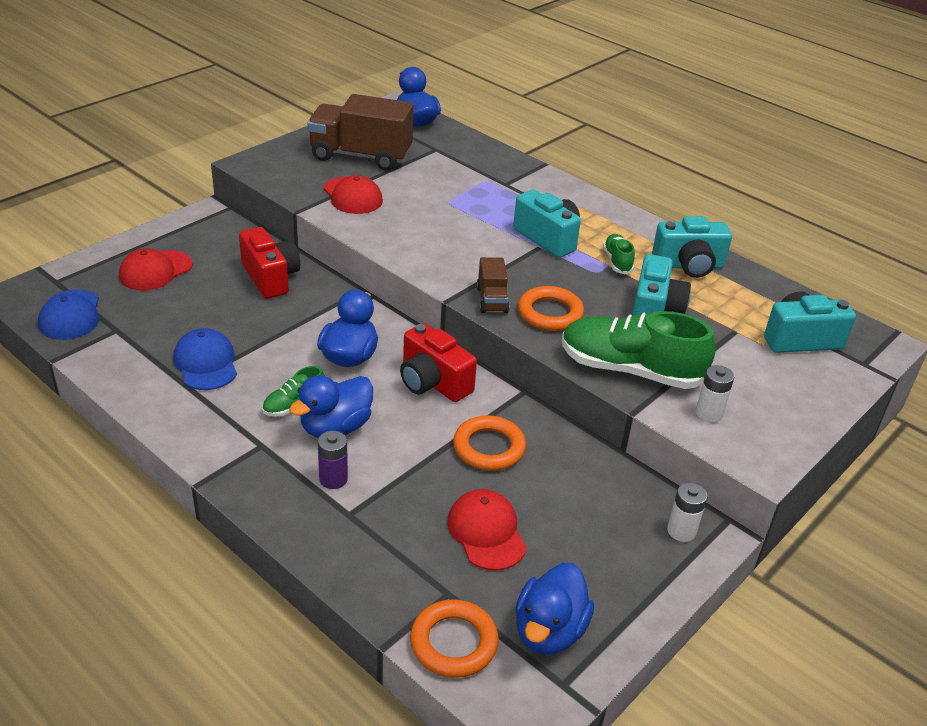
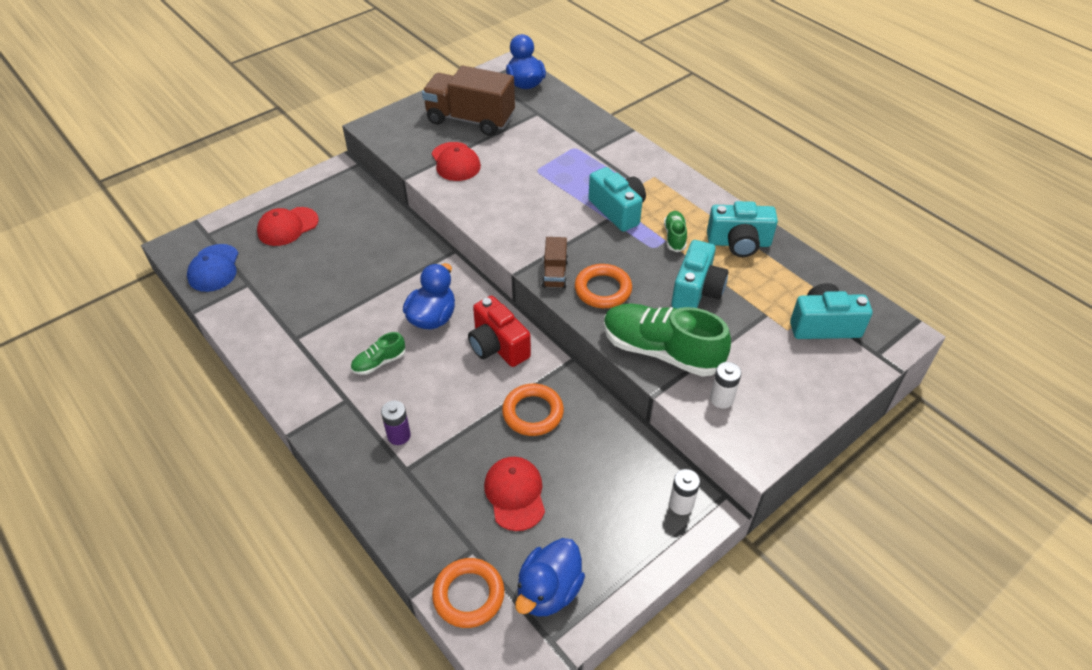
camera: 10 degrees right, 10 degrees up
(206, 363) = (314, 319): blue cap -> none
(270, 277) = (380, 236): red camera -> none
(335, 427) = (409, 386): blue duck -> none

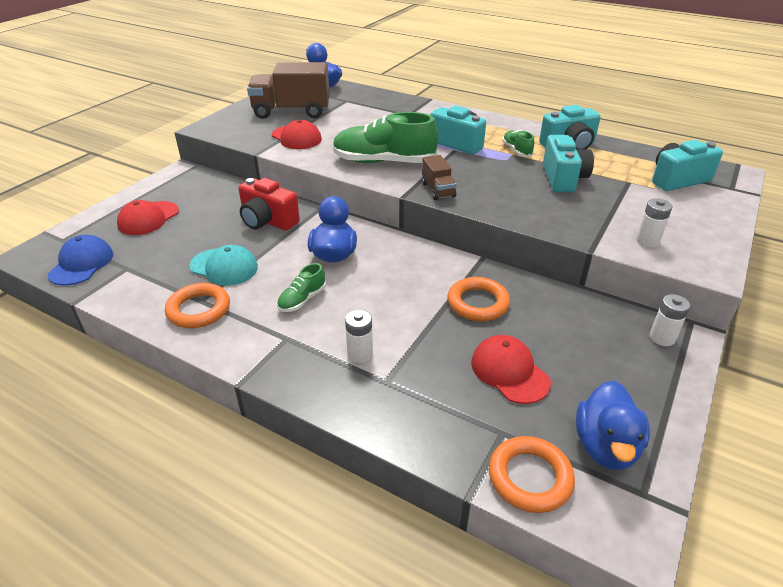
camera: 20 degrees left, 10 degrees down
(214, 268) = (81, 264): blue cap -> blue cap turned 150 degrees counterclockwise
(329, 305) = (224, 267): none -> turquoise cap
(399, 435) = (360, 354): purple battery -> white battery
(498, 346) = (409, 262): red camera -> red camera (268, 221)
(603, 289) = (487, 192): orange ring -> orange ring (199, 309)
(661, 351) = (570, 221): green shoe -> green shoe (384, 162)

